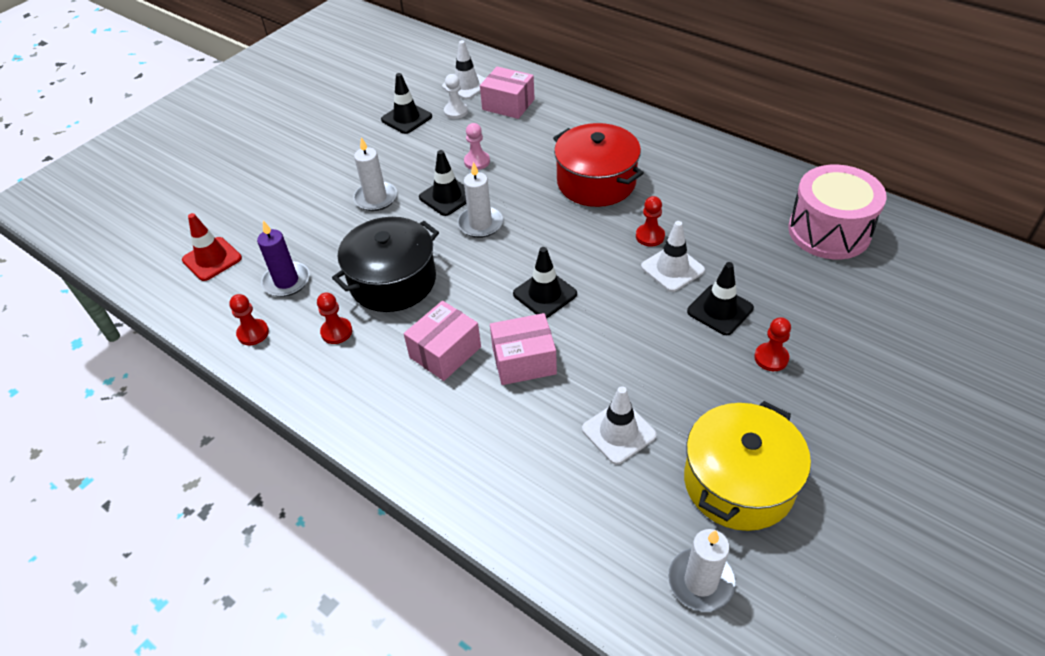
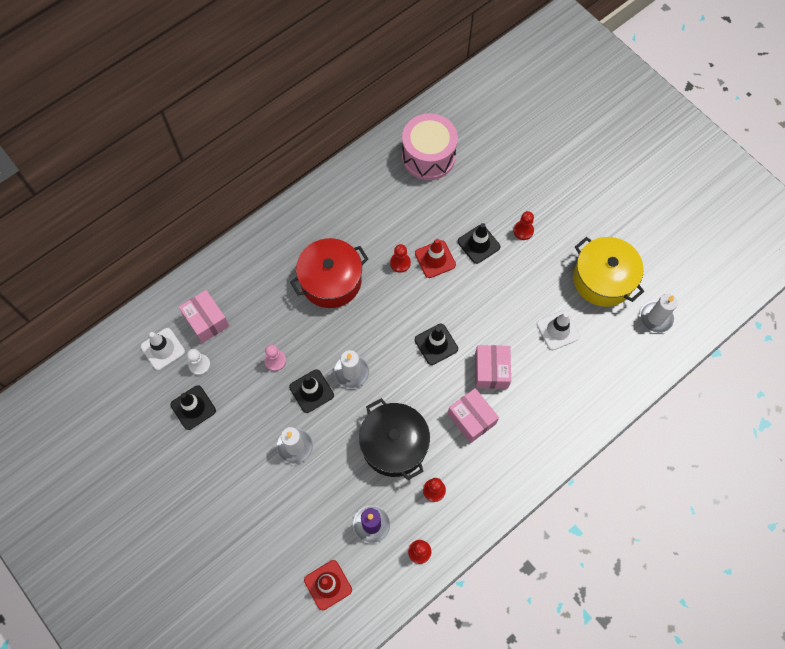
camera: 80 degrees left, 20 degrees up
(508, 104) = (206, 321): pink box -> pink box turned 75 degrees counterclockwise
(672, 268) = (435, 259): white traffic cone -> red traffic cone

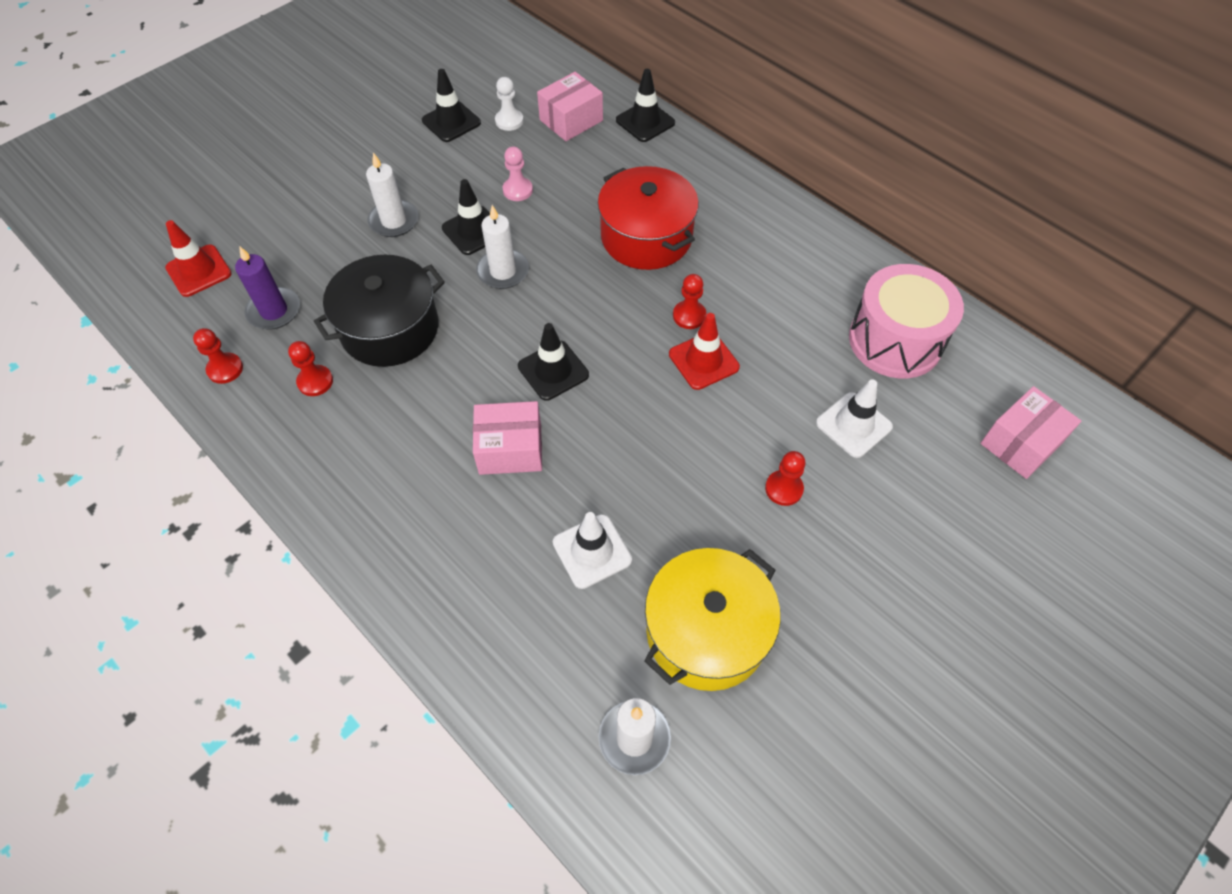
camera: 85 degrees right, 10 degrees down
(163, 349) = (529, 87): white traffic cone -> white traffic cone (853, 425)
(471, 419) = (427, 425): pink box -> pink box (1020, 443)
(478, 244) = (743, 420): black traffic cone -> black traffic cone (645, 122)

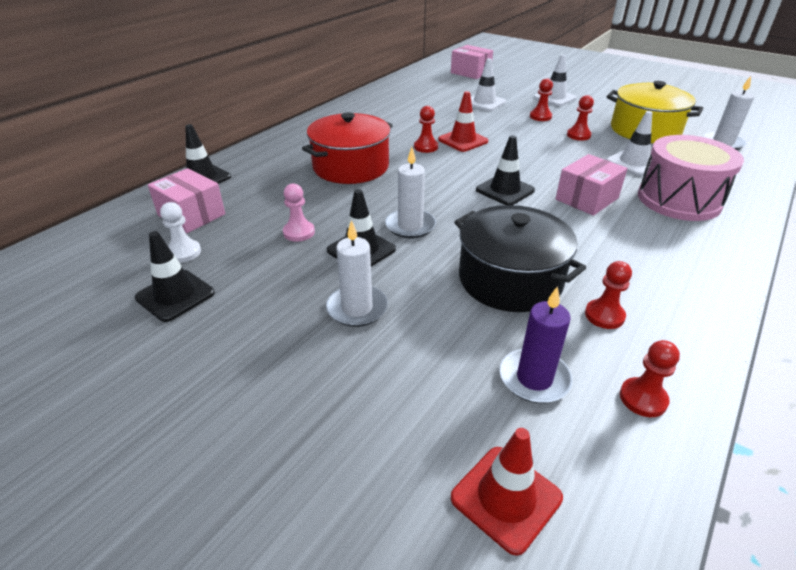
camera: 100 degrees left, 20 degrees down
(510, 449) = (586, 199): pink box -> pink box turned 60 degrees clockwise
(701, 517) = (578, 135): none -> red pawn
(874, 544) = (554, 98): none -> white traffic cone
(895, 340) = (418, 94): pink drum -> pink drum (679, 200)

